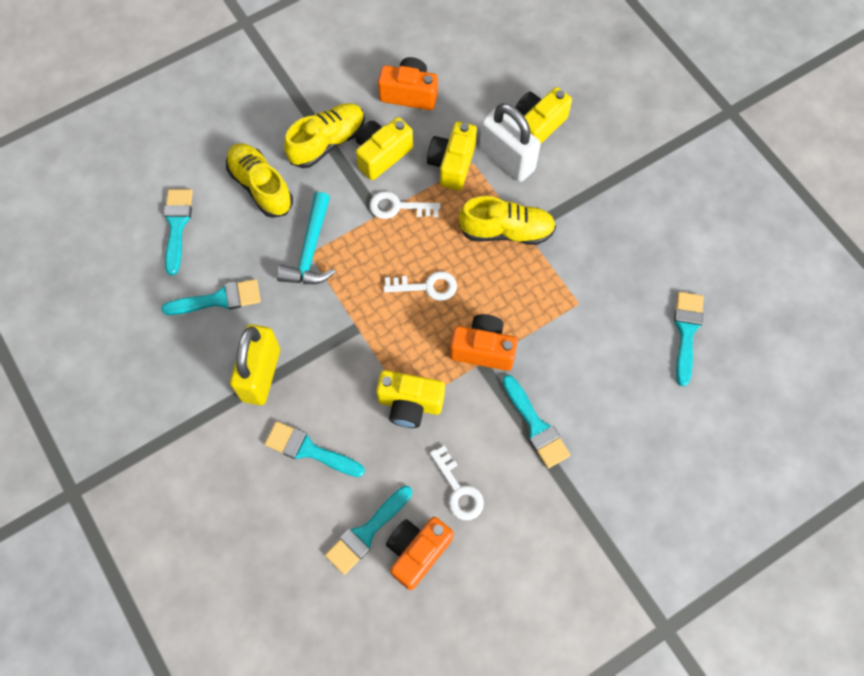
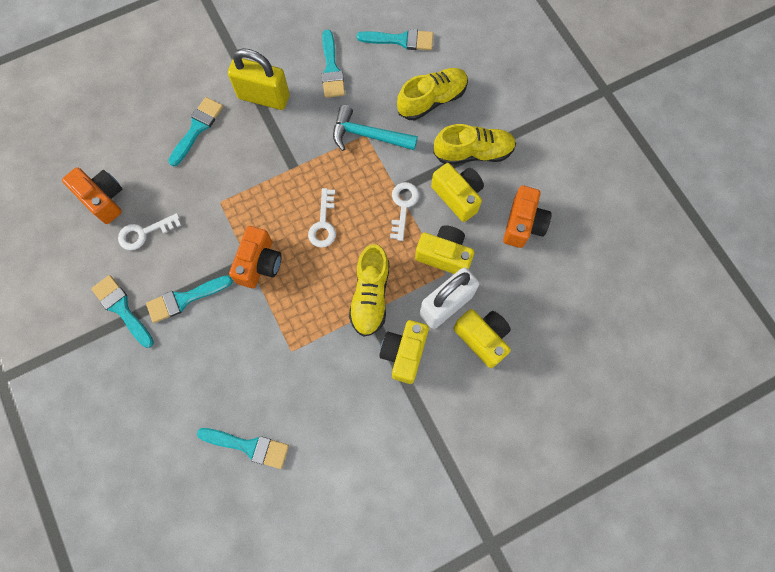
camera: 95 degrees right, 5 degrees up
(327, 142) = (473, 152): yellow shoe -> yellow shoe turned 60 degrees counterclockwise
(366, 532) = (126, 165): turquoise brush -> turquoise brush (122, 308)
(410, 404) = (221, 202): yellow camera -> yellow camera (404, 353)

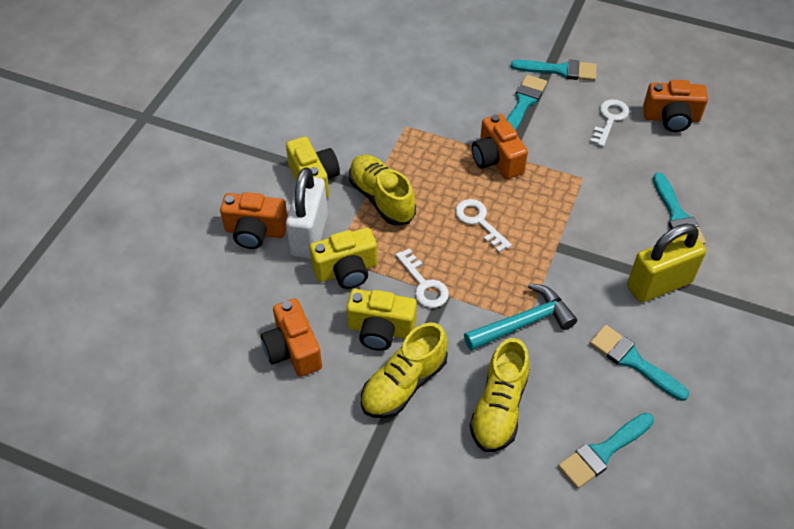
camera: 140 degrees right, 20 degrees down
(249, 446) = (375, 61): turquoise brush -> none
(482, 338) = (255, 231): yellow camera -> orange camera

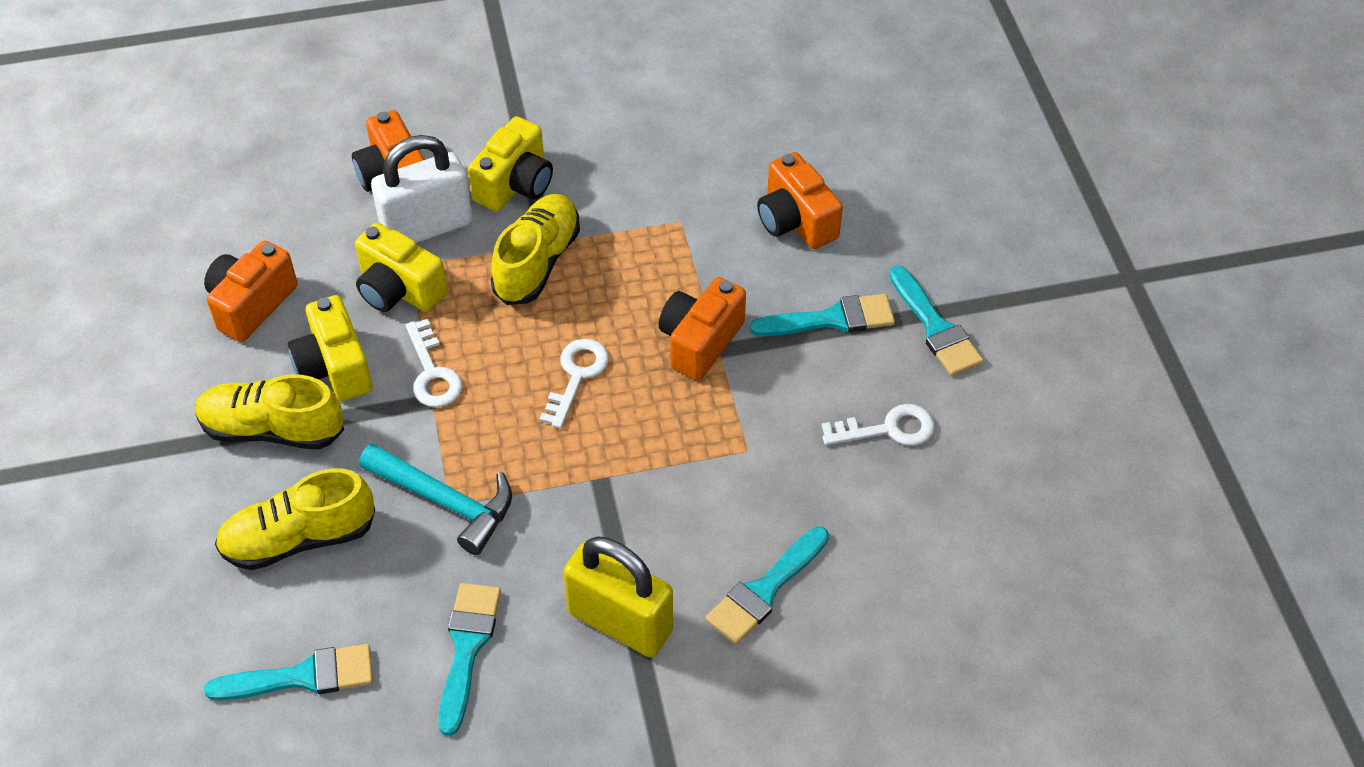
camera: 55 degrees right, 0 degrees up
(424, 284) = (432, 373): white key -> white key turned 45 degrees counterclockwise
(603, 452) = (303, 676): turquoise brush -> turquoise brush turned 150 degrees clockwise
(671, 118) = (958, 501): orange camera -> orange camera (795, 221)

